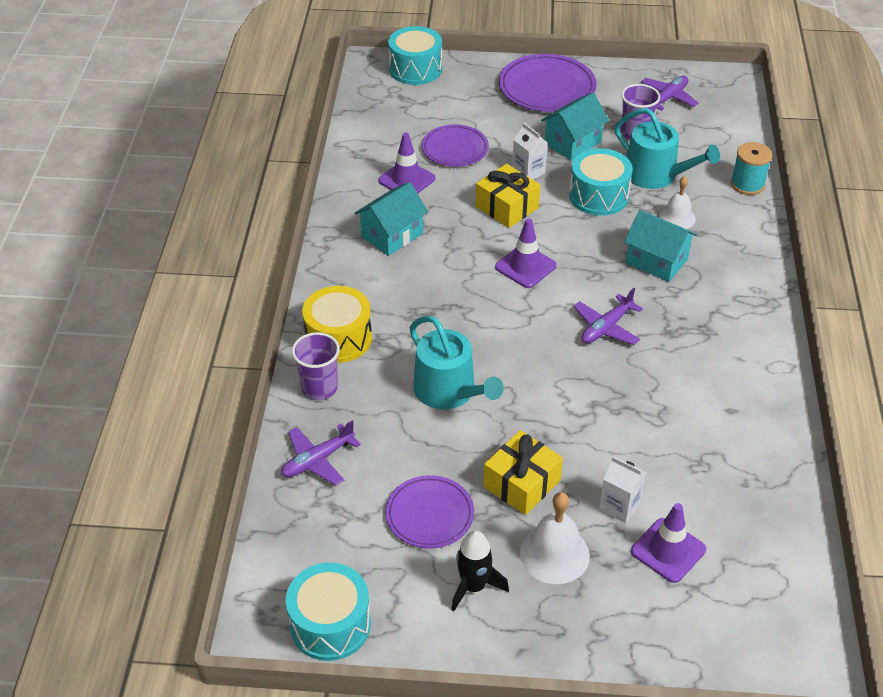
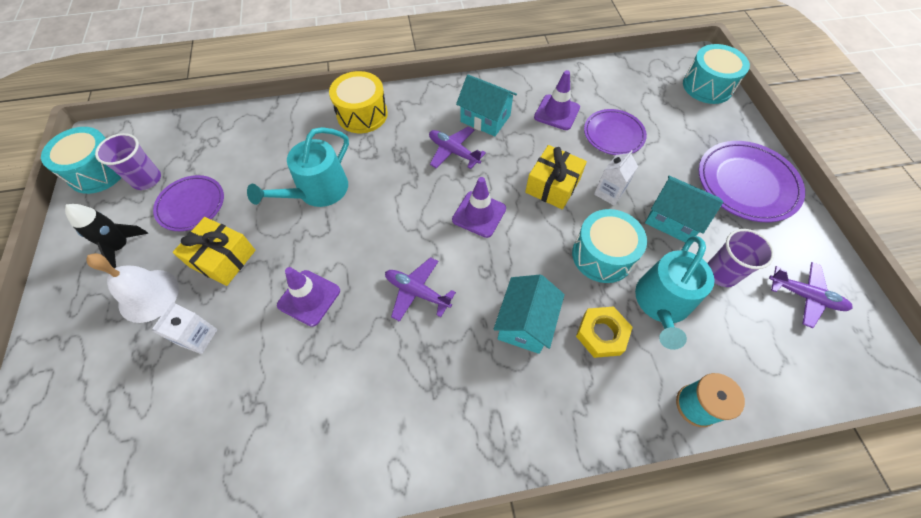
camera: 75 degrees right, 15 degrees up
(317, 460) = (241, 131): purple plane -> purple plane (453, 152)
(319, 388) = (310, 116): purple cup -> purple cup (147, 179)
(668, 550) = (147, 386): purple traffic cone -> purple traffic cone (309, 298)
(677, 218) = (601, 334): white bell -> yellow nut

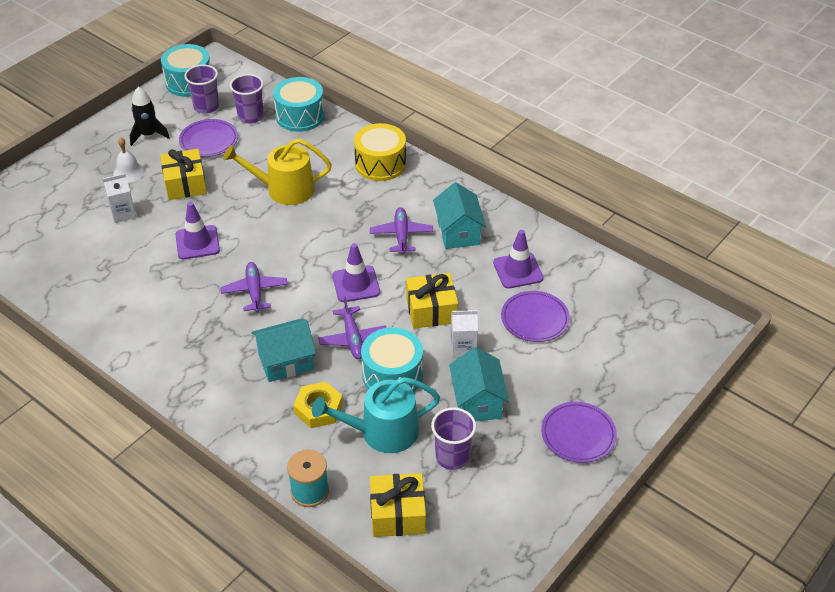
camera: 50 degrees right, 15 degrees down
(148, 295) = (128, 172): white bell -> white bell, size x0.66
(202, 157) = (250, 116): none -> purple cup
(318, 191) = (284, 189): turquoise watering can -> yellow watering can
(707, 86) = (681, 354): turquoise drum -> turquoise drum (300, 116)
(746, 184) = (578, 434): purple plate -> purple plate, size x0.65
(762, 352) = (397, 514): none -> yellow gift
(805, 296) = (485, 523): purple plane -> purple plane (353, 338)

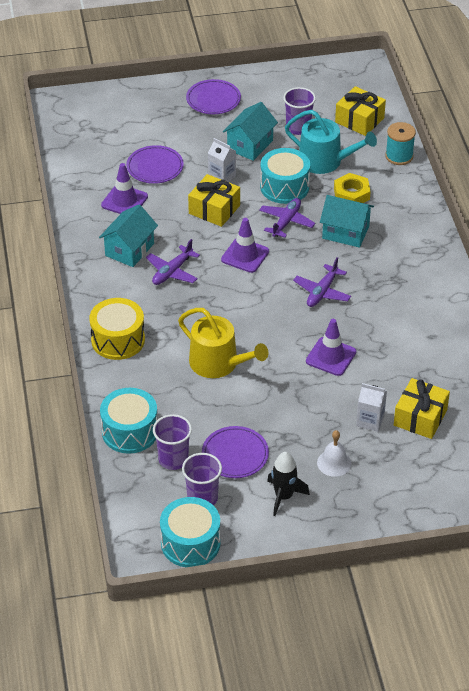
camera: 140 degrees left, 0 degrees up
(185, 184) = (295, 419): yellow gift -> yellow gift (420, 417)

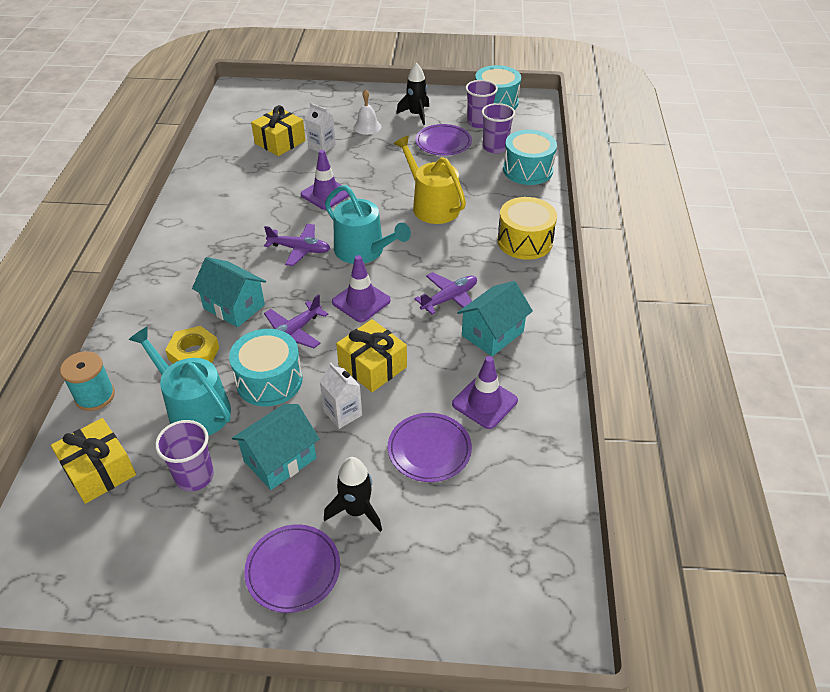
camera: 165 degrees left, 0 degrees up
(189, 130) = (356, 510): none -> black rocket
(264, 301) = (363, 251): none -> turquoise watering can
(322, 292) = (299, 249): purple plane -> purple plane turned 60 degrees clockwise

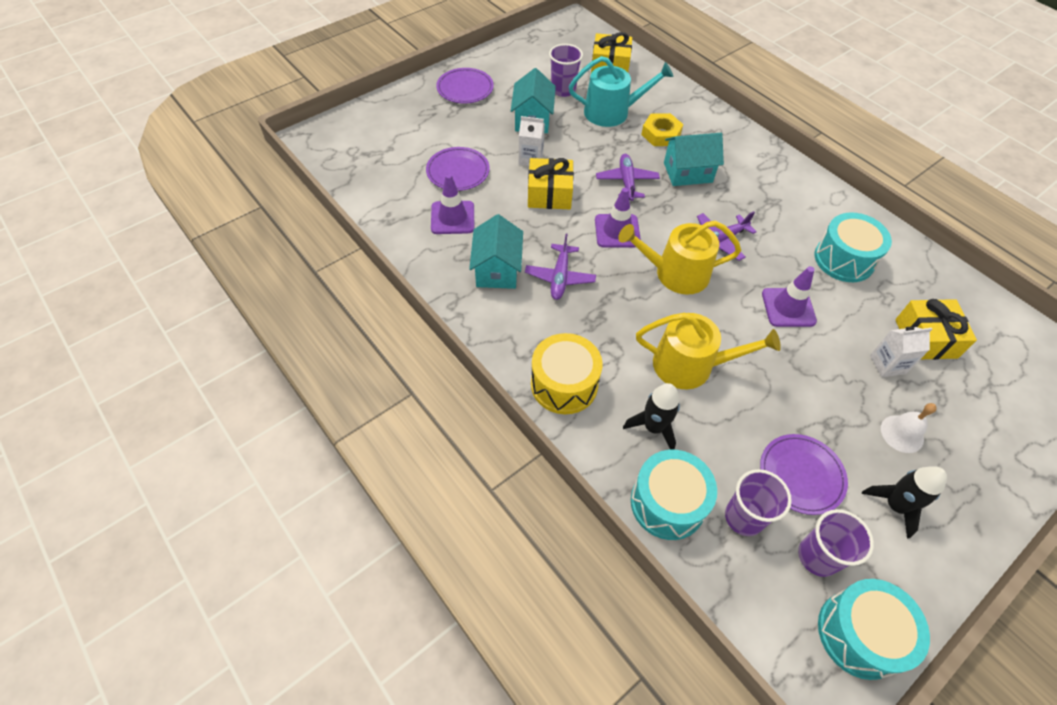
camera: 135 degrees right, 10 degrees up
(95, 396) = (670, 87): turquoise spool -> none
(269, 380) = (596, 148): turquoise drum -> turquoise drum (844, 259)
(356, 510) = (464, 124): black rocket -> black rocket (653, 427)
(363, 251) = (675, 273): turquoise watering can -> yellow watering can

